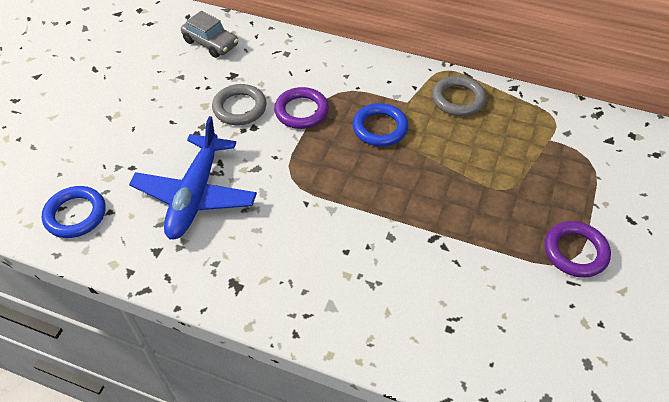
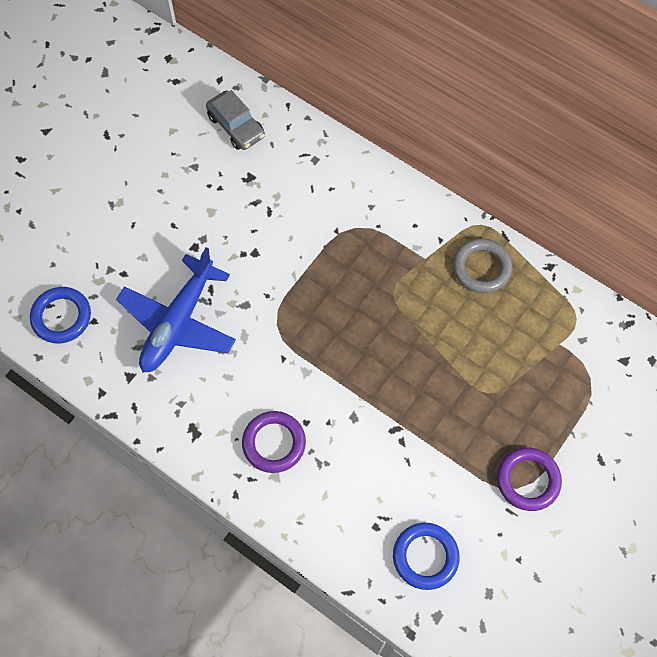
camera: 15 degrees right, 15 degrees up
(239, 108) = (246, 224): grey ring -> none
(301, 111) = (309, 244): purple ring -> purple ring (274, 443)
(380, 128) = (385, 285): blue ring -> blue ring (425, 557)

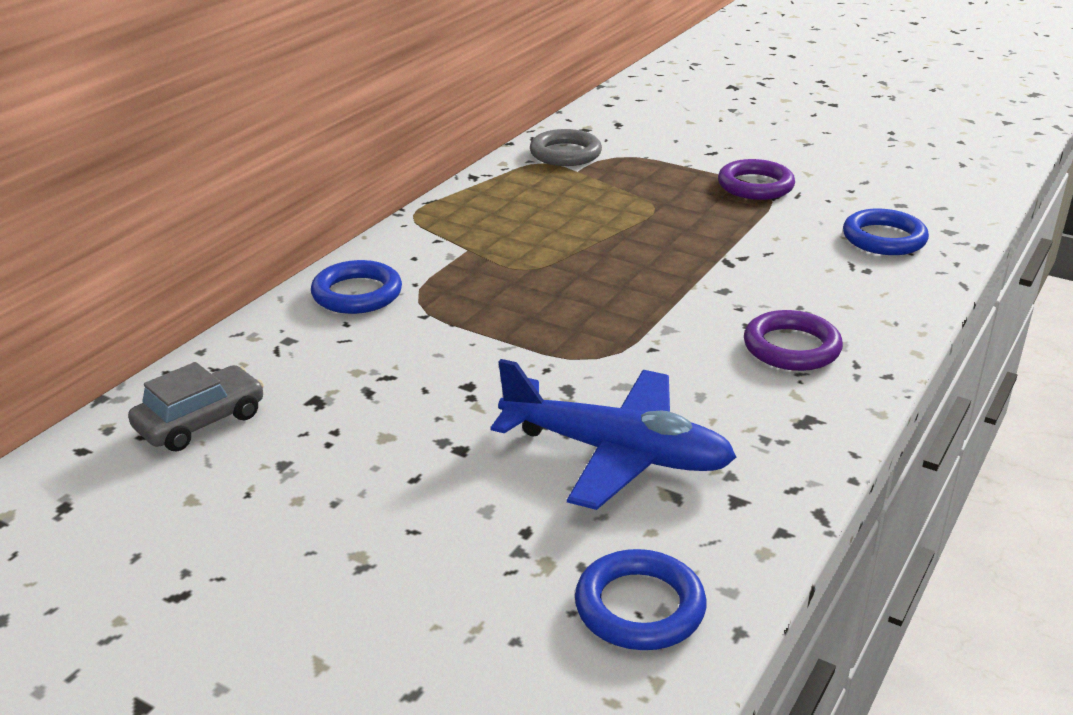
camera: 95 degrees left, 35 degrees down
(366, 193) = (357, 294): none -> blue ring
(481, 268) = (479, 213): grey ring -> grey ring (565, 154)

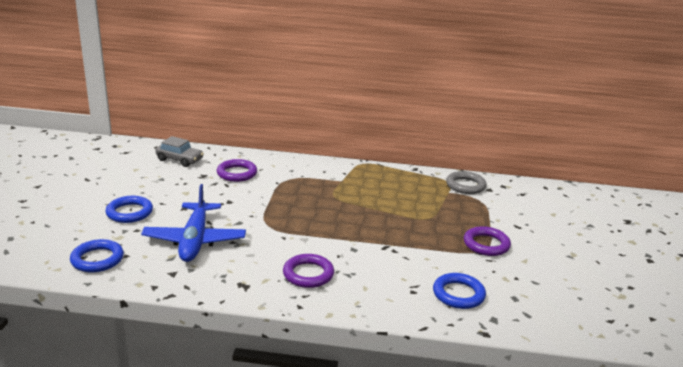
camera: 65 degrees right, 5 degrees down
(344, 355) = (237, 173): none -> purple ring
(357, 294) = (284, 166): blue ring -> blue ring (129, 212)

